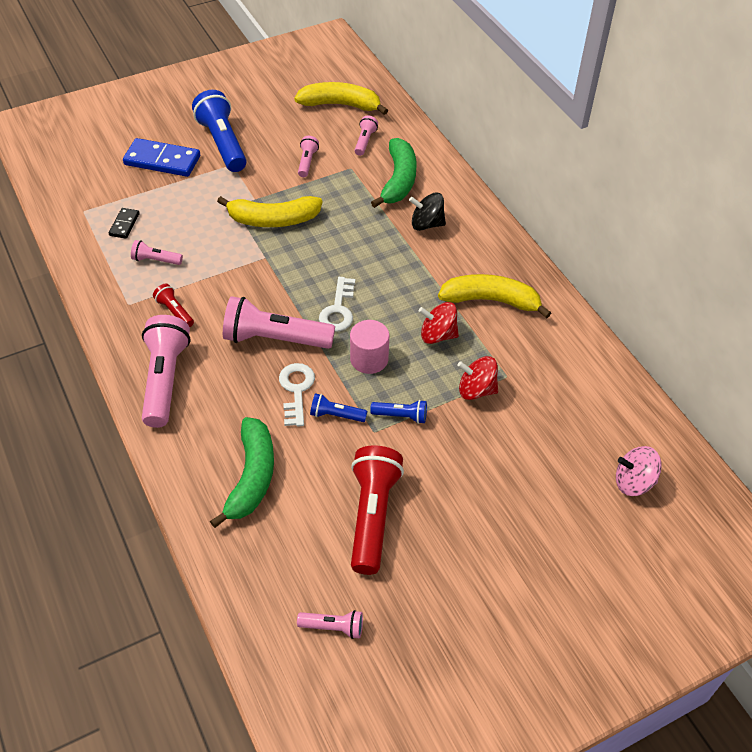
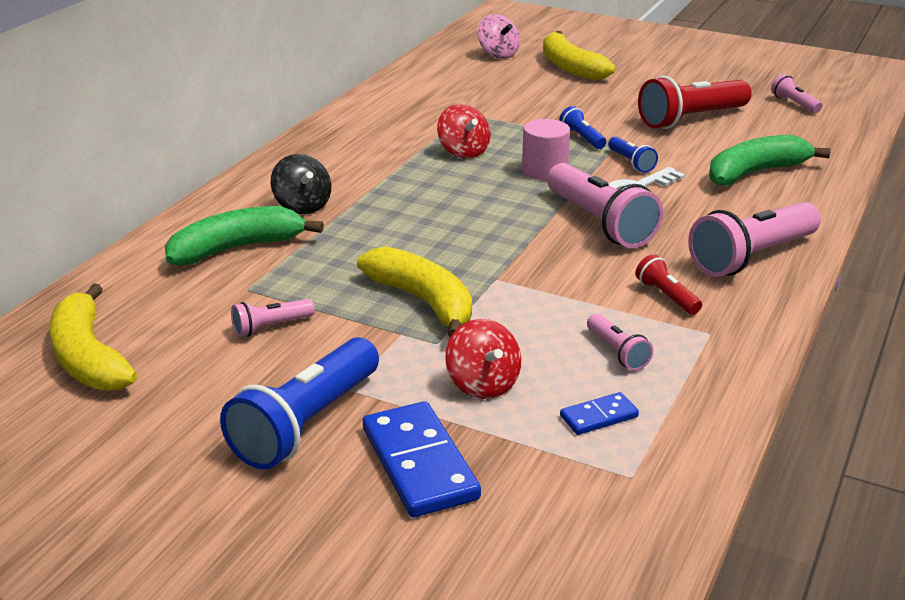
camera: 125 degrees left, 20 degrees down
(124, 224) = (599, 417): black domino -> blue domino
(174, 311) = (666, 296): red flashlight -> red flashlight turned 135 degrees clockwise
(338, 309) = (507, 206): white key -> none
(365, 141) = (171, 301): pink flashlight -> none
(476, 390) = (501, 120): red spinning top -> red spinning top (483, 384)
(491, 300) = (379, 143): yellow banana -> yellow banana (570, 67)

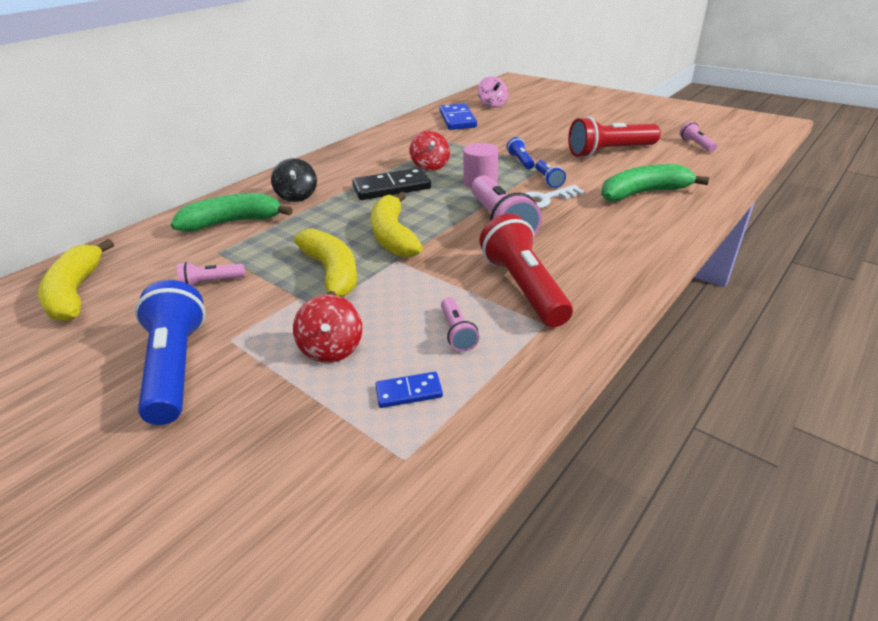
camera: 15 degrees right, 5 degrees up
(306, 424) = (176, 366): blue flashlight -> blue flashlight turned 120 degrees clockwise
(420, 463) = (235, 416): blue domino -> blue domino (457, 119)
(429, 185) = (392, 188): none -> black domino
(570, 67) = (538, 114): yellow banana -> yellow banana (393, 236)
(666, 296) = (523, 287): red flashlight -> red flashlight, size x2.06
(751, 257) = (611, 260): pink flashlight -> none

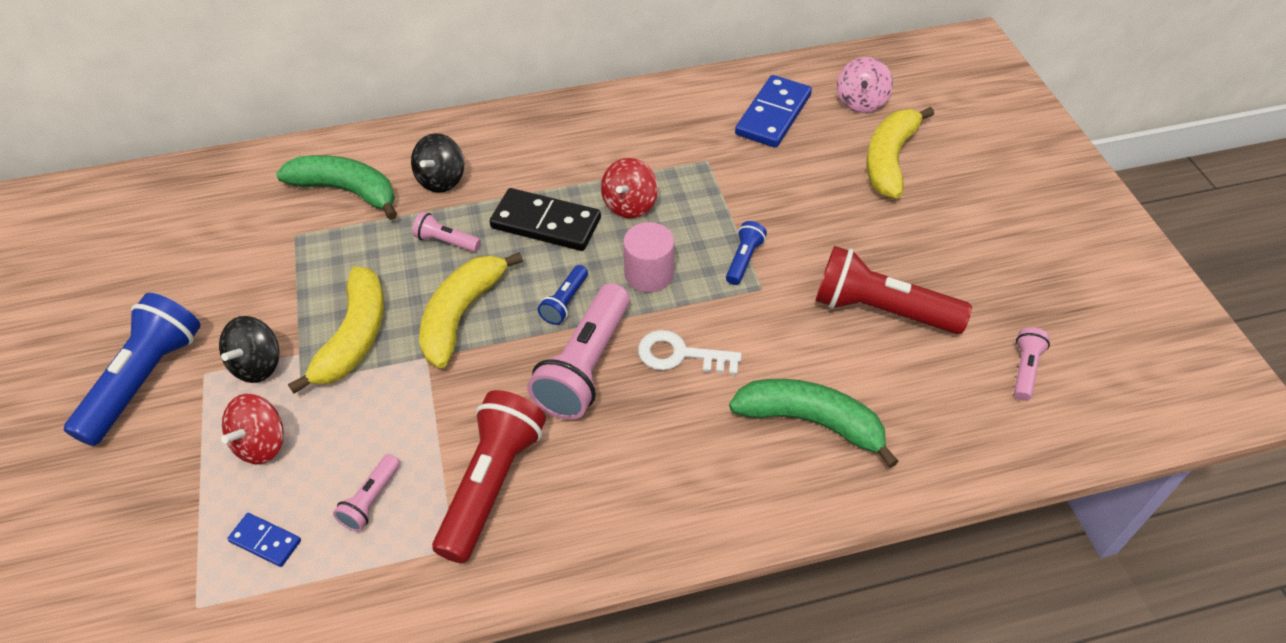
camera: 35 degrees right, 15 degrees up
(76, 293) = (152, 224): yellow banana -> yellow banana (889, 160)
(211, 282) = (253, 280): pink flashlight -> pink flashlight (446, 241)
(272, 316) = (258, 365): none -> black spinning top
(548, 180) = (729, 320): blue flashlight -> blue flashlight (565, 302)

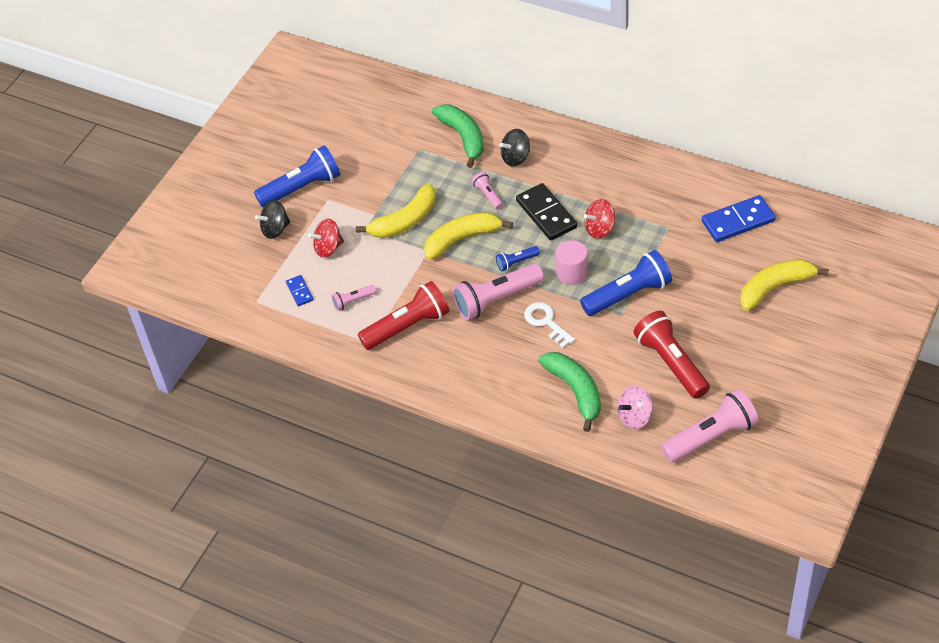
camera: 45 degrees right, 0 degrees up
(258, 365) = (353, 209): black spinning top -> black spinning top (275, 229)
(743, 259) = (628, 294): blue flashlight -> blue flashlight, size x2.06
(860, 102) = (801, 243): pink spinning top -> pink spinning top (634, 417)
(1025, 369) = (711, 436): pink flashlight -> pink flashlight, size x2.06

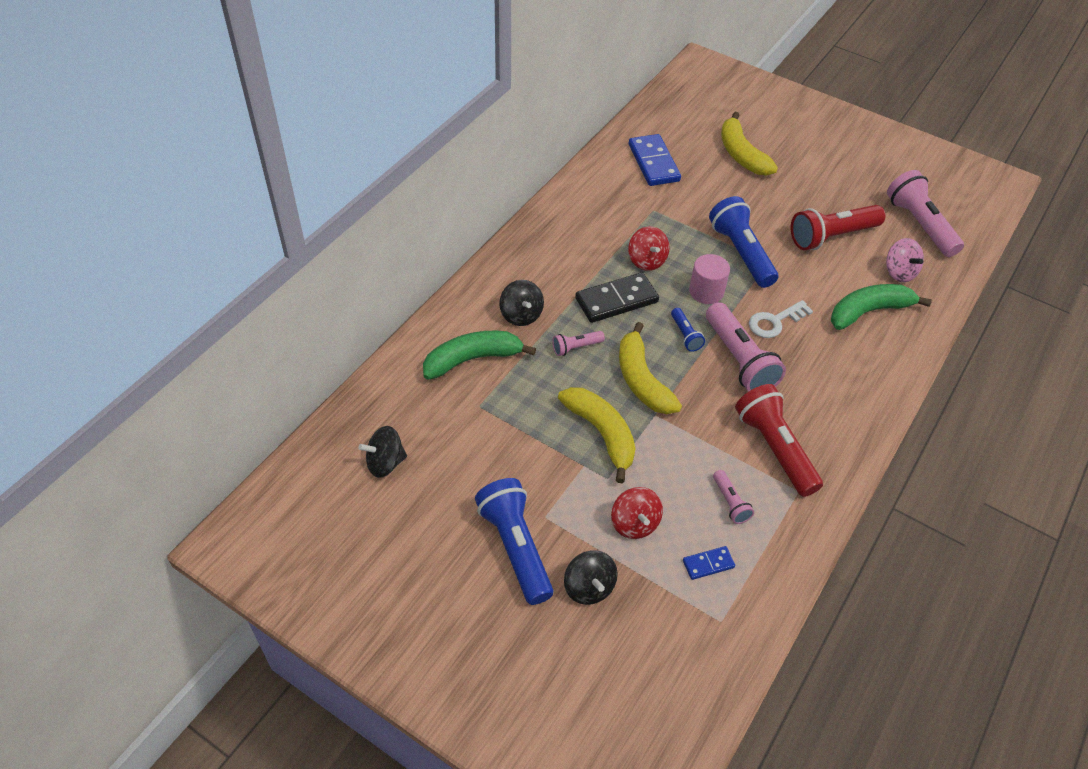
camera: 90 degrees left, 0 degrees up
(361, 110) = (385, 463): none -> black spinning top

